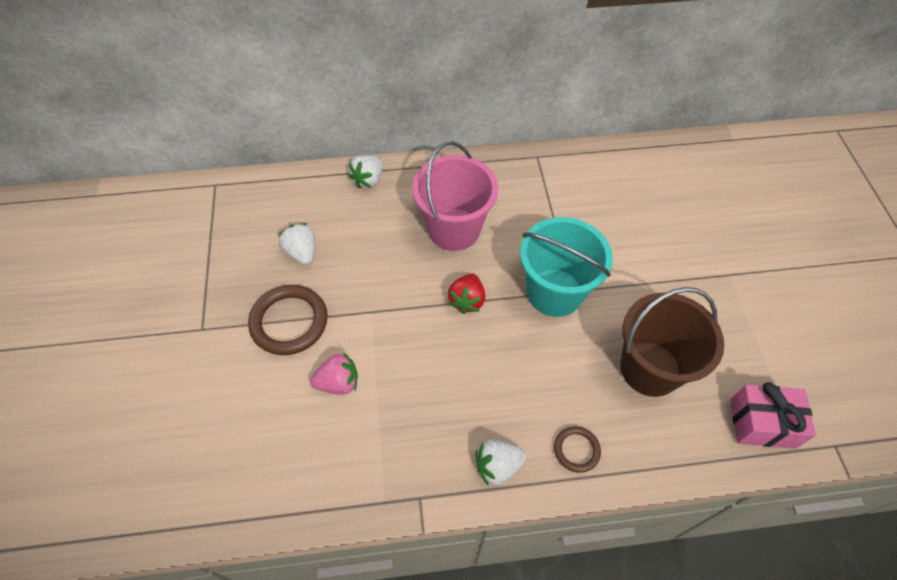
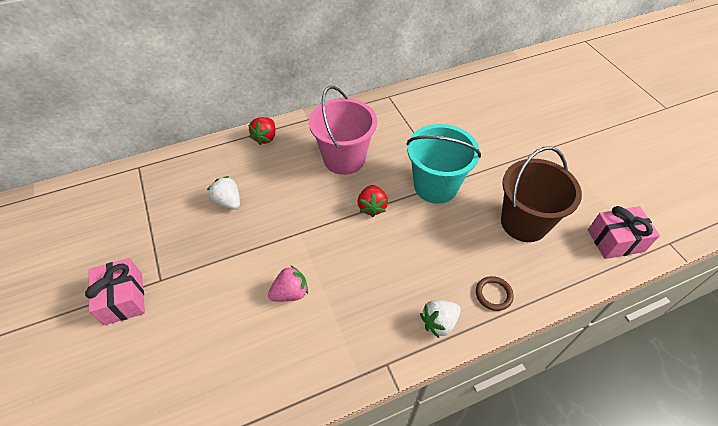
camera: 15 degrees left, 5 degrees down
(158, 340) = (123, 298): none -> pink gift
(289, 322) = (234, 256): brown ring -> none
(368, 180) = (265, 138): white strawberry -> red strawberry

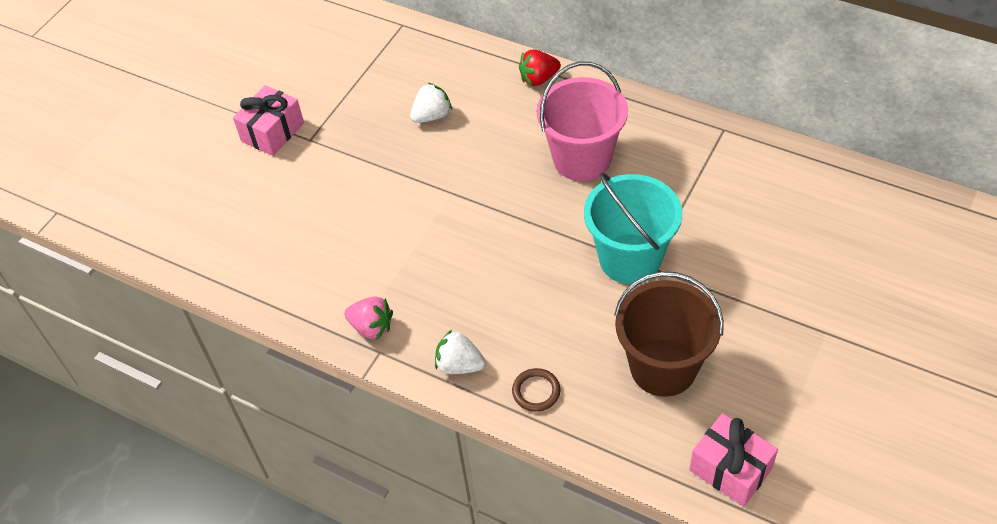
camera: 55 degrees right, 0 degrees up
(228, 202) = (432, 116): white strawberry -> white strawberry turned 45 degrees clockwise
(290, 293) = (383, 234): pink strawberry -> pink strawberry (371, 327)
(372, 207) = (542, 225): red strawberry -> none

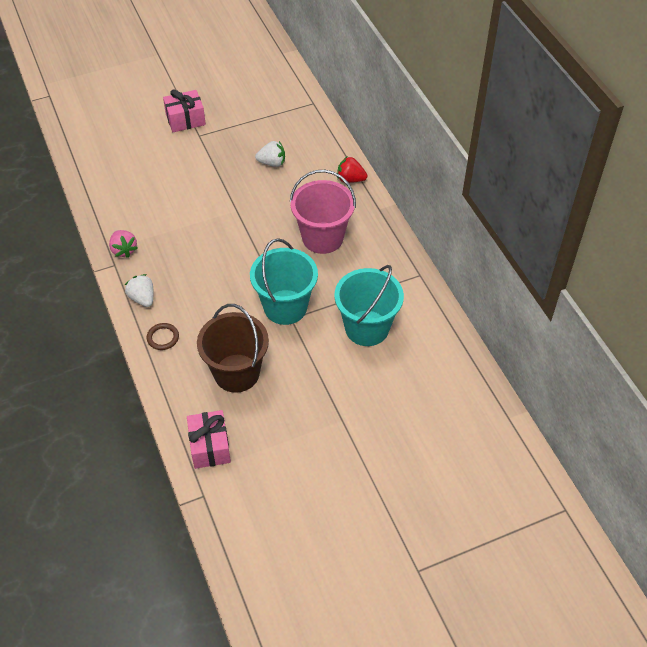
camera: 35 degrees right, 0 degrees up
(737, 220) = (367, 328): none -> turquoise bucket

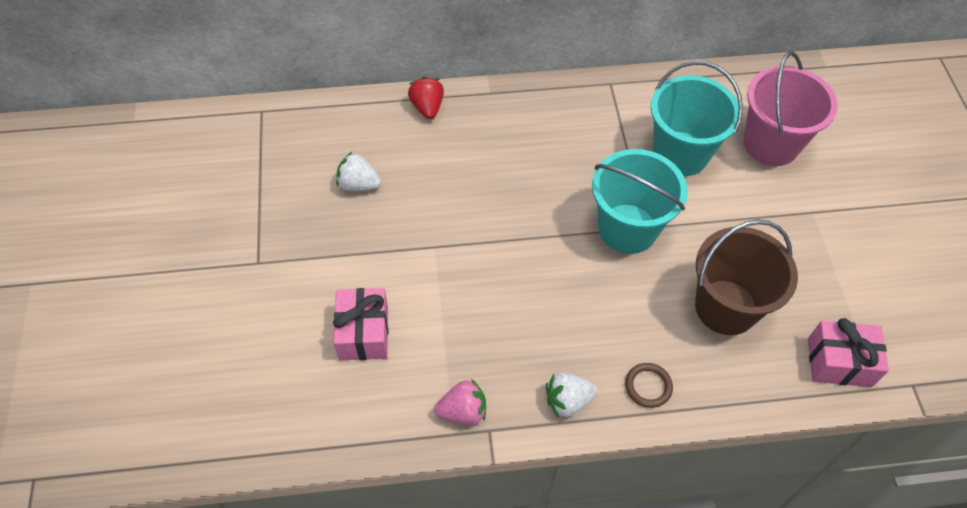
camera: 75 degrees left, 5 degrees up
(185, 120) = (213, 274): pink gift -> pink gift (363, 333)
(272, 163) = (358, 184): white strawberry -> white strawberry turned 90 degrees counterclockwise
(322, 238) = (520, 161): pink bucket -> pink bucket (770, 144)
(350, 179) = (427, 107): red strawberry -> red strawberry turned 135 degrees clockwise

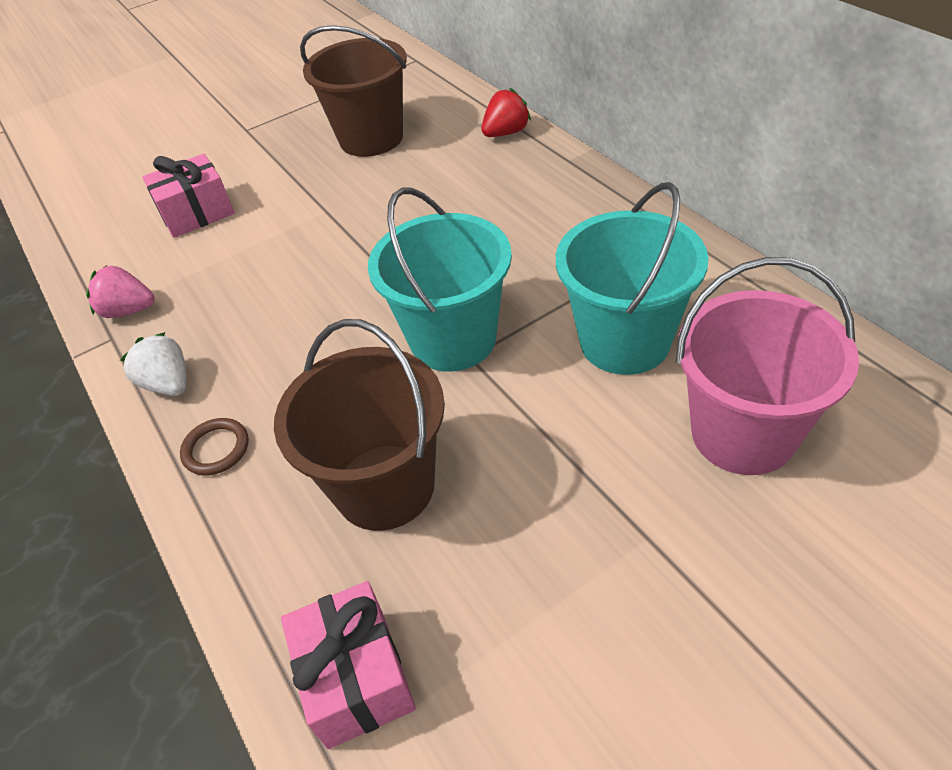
camera: 70 degrees right, 10 degrees down
(358, 184) = (371, 138): white strawberry -> brown bucket
(463, 411) = (128, 311): pink strawberry -> pink strawberry turned 135 degrees clockwise

